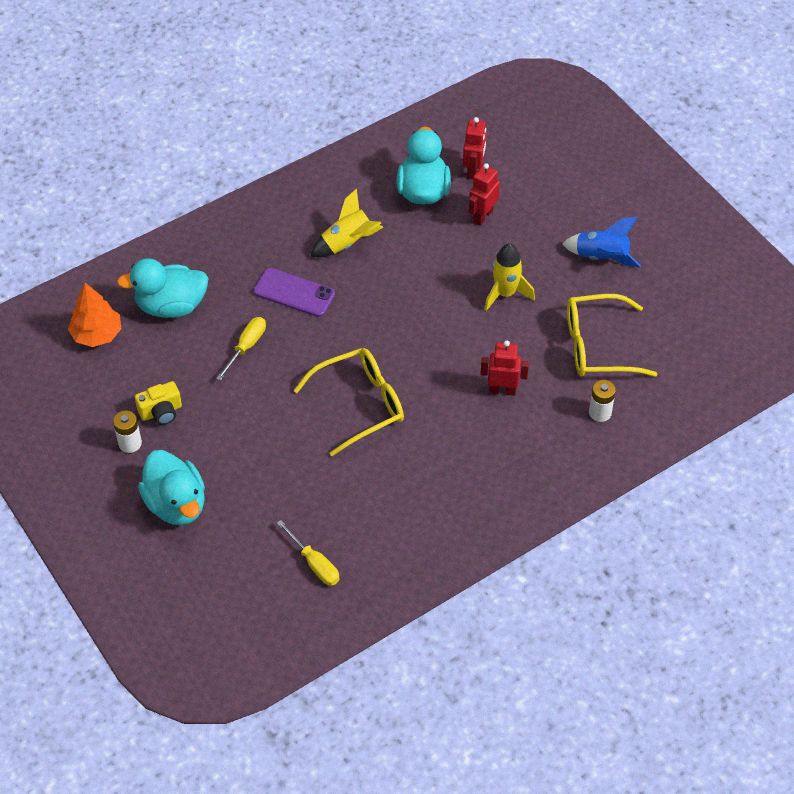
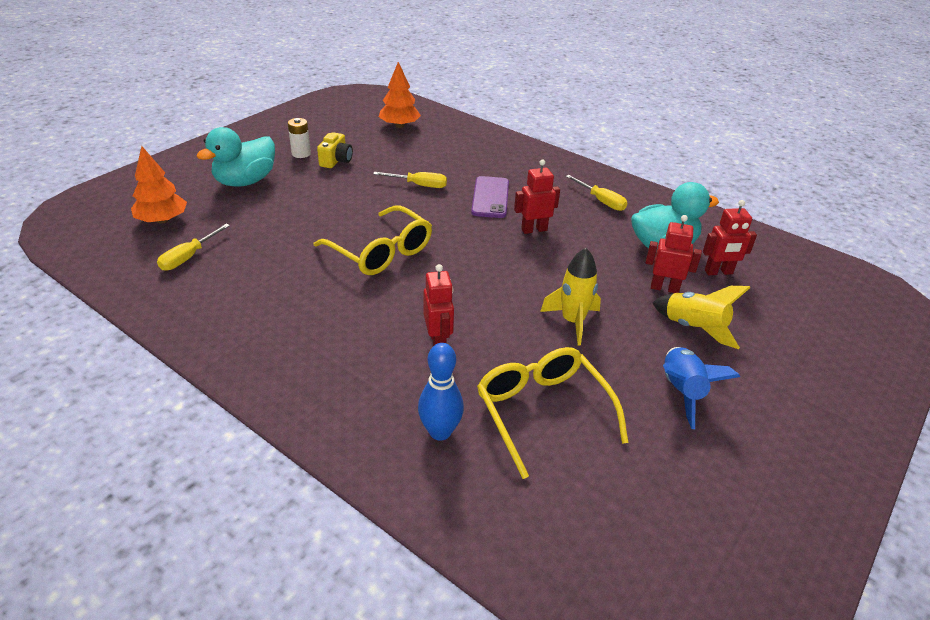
camera: 70 degrees right, 15 degrees down
(161, 412) = (336, 161): yellow camera -> yellow camera turned 120 degrees counterclockwise
(171, 306) = (443, 148): turquoise duck -> none
(233, 586) = (162, 220): none -> orange tree
(334, 207) = (601, 201): none -> yellow screwdriver
(347, 243) = (565, 214): yellow rocket -> yellow rocket (694, 328)
(364, 276) = (534, 229): none -> red robot
(600, 412) = (440, 432): white battery -> blue bowling pin

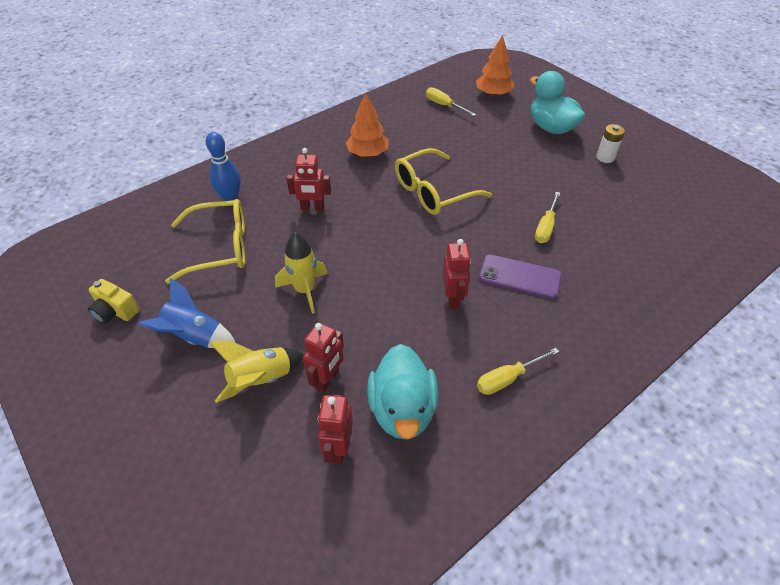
camera: 105 degrees right, 10 degrees up
(336, 161) = (593, 177): yellow camera -> yellow camera (115, 311)
(399, 125) = (685, 229): orange tree -> orange tree (368, 153)

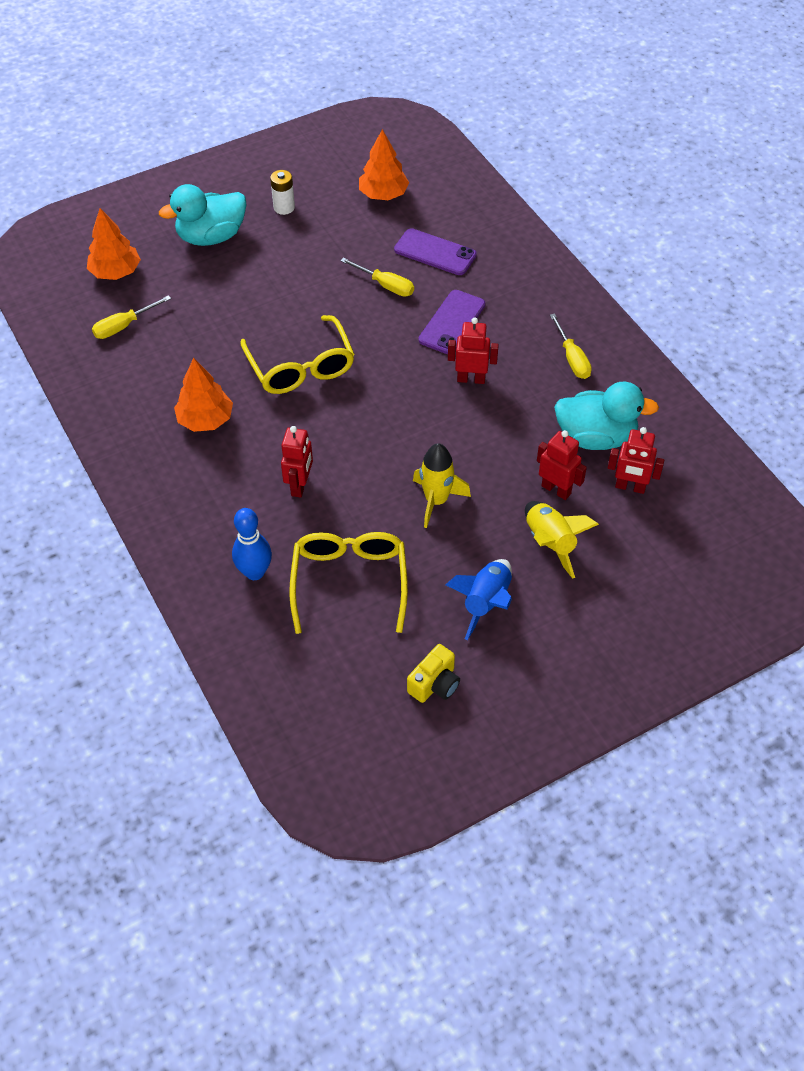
camera: 80 degrees left, 5 degrees up
(604, 254) = (435, 252): none -> purple phone
(659, 211) = (383, 194): none -> orange tree

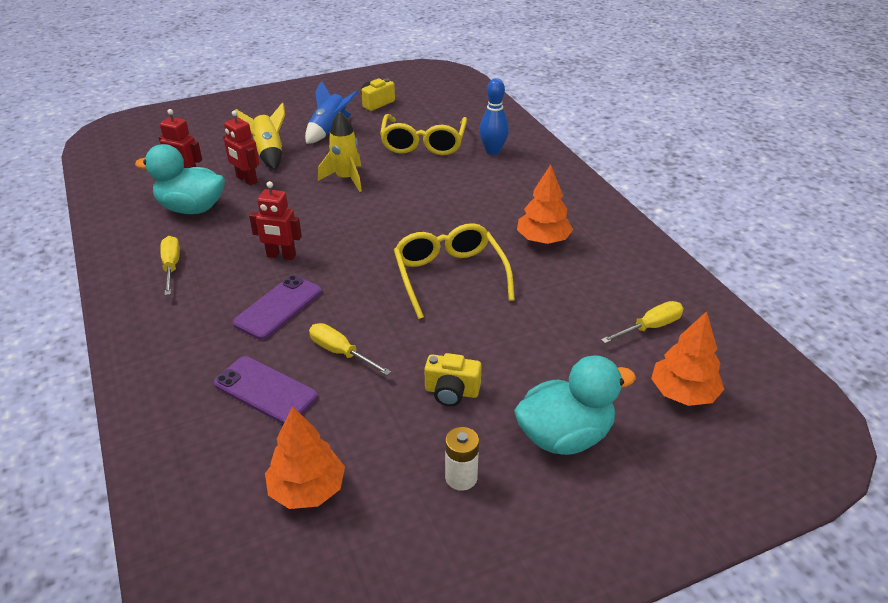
camera: 175 degrees left, 15 degrees down
(293, 261) = (451, 392): none -> yellow camera
(300, 485) = (456, 193): red robot -> none

